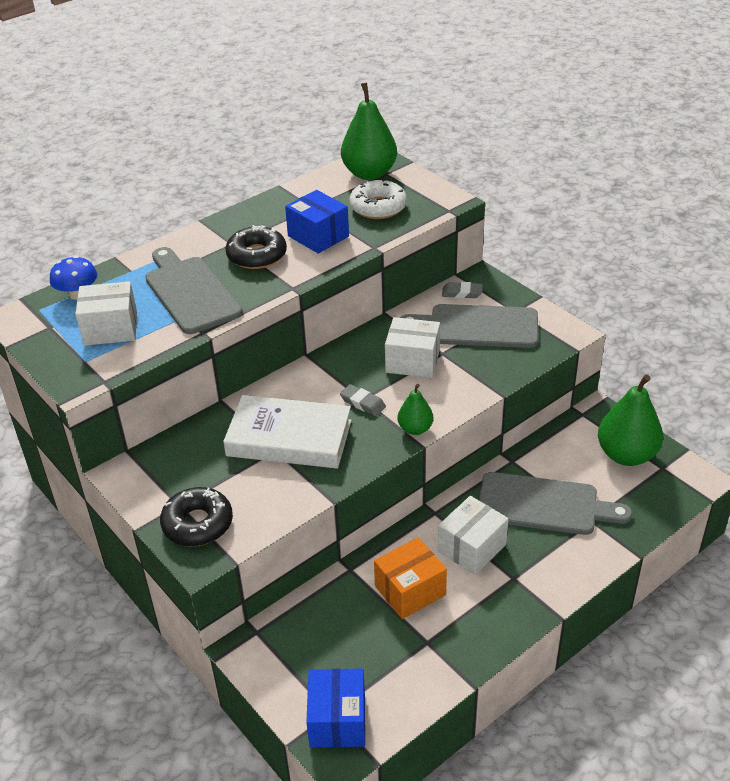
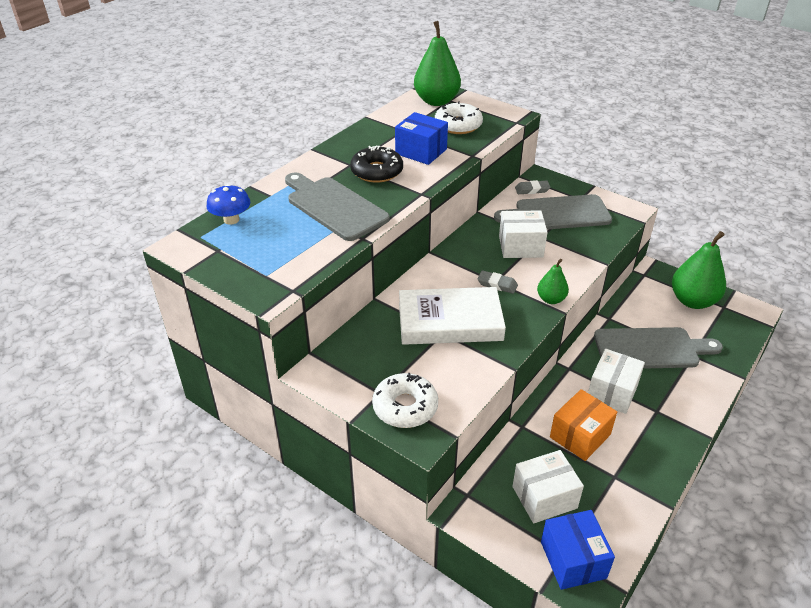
camera: 15 degrees left, 0 degrees up
(110, 328) = (276, 245): white box -> white box (544, 497)
(197, 524) = (405, 407): black donut -> white donut

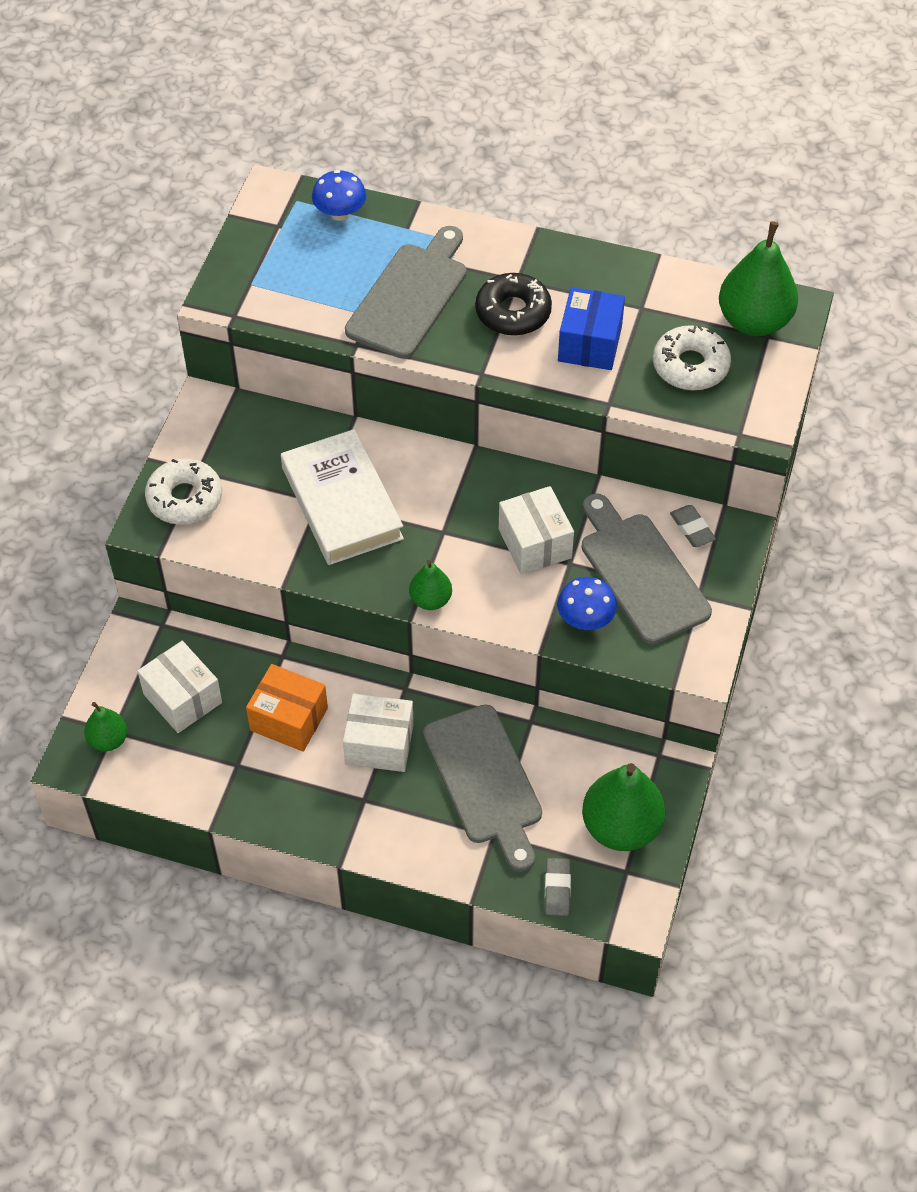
camera: 70 degrees right, 15 degrees up
(497, 284) = (436, 535): grey eraser -> grey eraser (557, 889)
(573, 560) = (108, 740): blue box -> green pear
(586, 241) = (585, 619): none -> blue mushroom

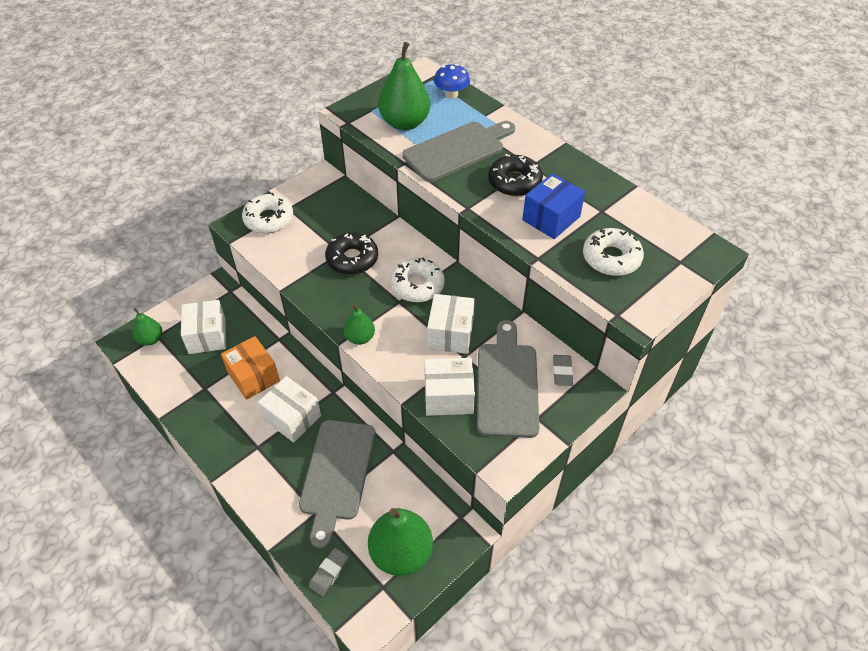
camera: 30 degrees right, 5 degrees down
(341, 503) = (352, 259): white book -> black donut
(450, 500) = (417, 285): none -> white donut
(585, 619) = (448, 396): blue mushroom -> white box
(754, 321) = (676, 249): green pear -> green pear (405, 123)

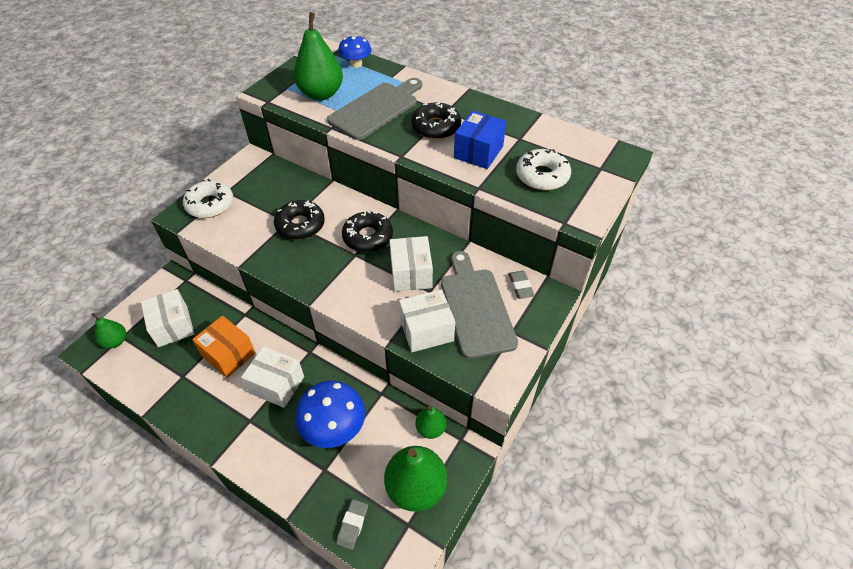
camera: 15 degrees left, 0 degrees up
(337, 474) = (334, 427): grey cutting board -> blue mushroom
(360, 338) = (328, 294): green pear -> green pear (430, 428)
(417, 285) = (368, 237): white donut -> black donut

